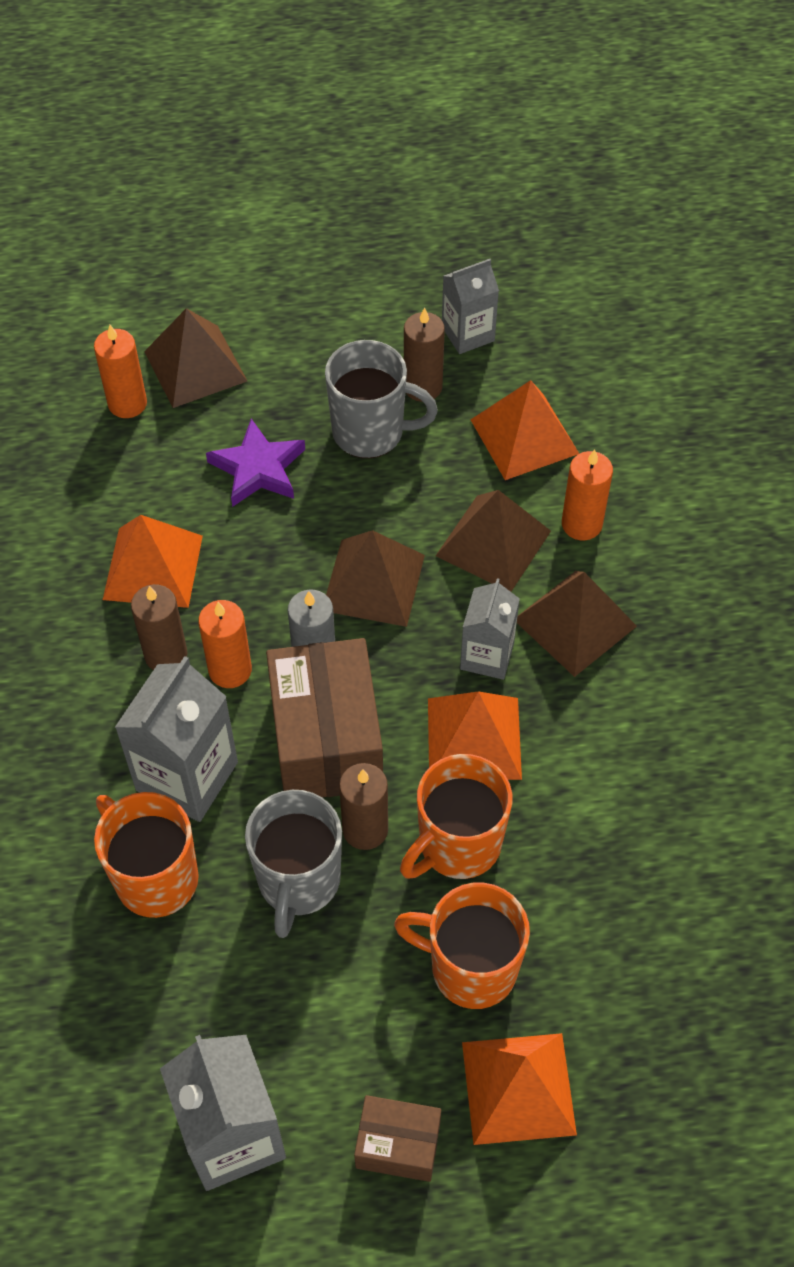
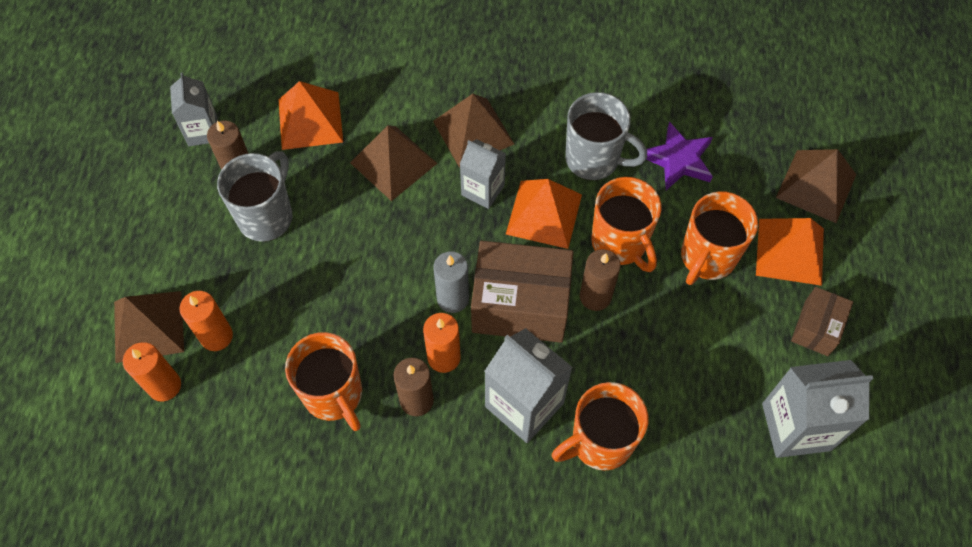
camera: 75 degrees left, 5 degrees up
(153, 567) = (334, 395): orange pyramid -> orange mug
(258, 468) = (269, 301): purple star -> purple star (678, 160)
(298, 881) = (624, 347): grey mug -> grey mug (594, 159)
(373, 582) = (400, 245): brown pyramid -> brown pyramid (816, 186)
(581, 524) = (397, 107): orange candle -> orange candle (216, 336)

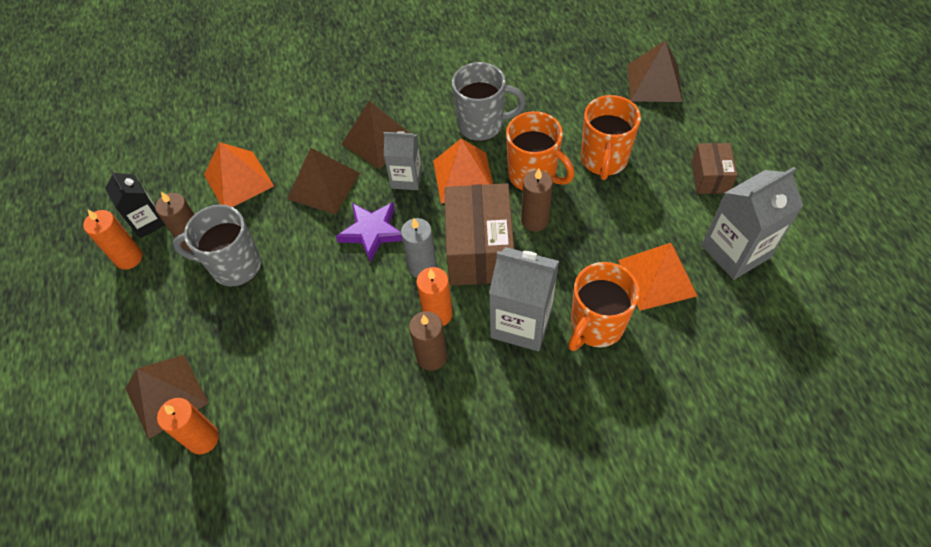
camera: 20 degrees left, 5 degrees down
(203, 131) = (148, 222): grey carton -> black carton
(216, 336) = (233, 378): orange candle -> orange candle (129, 258)
(266, 216) = (234, 266): grey mug -> grey mug turned 90 degrees counterclockwise
(334, 395) = (359, 382): orange mug -> none
(520, 305) = (479, 250): brown box -> brown box turned 75 degrees counterclockwise
(678, 160) = (545, 102): purple star -> purple star (372, 232)
(790, 251) = (661, 133): orange pyramid -> orange pyramid (657, 277)

